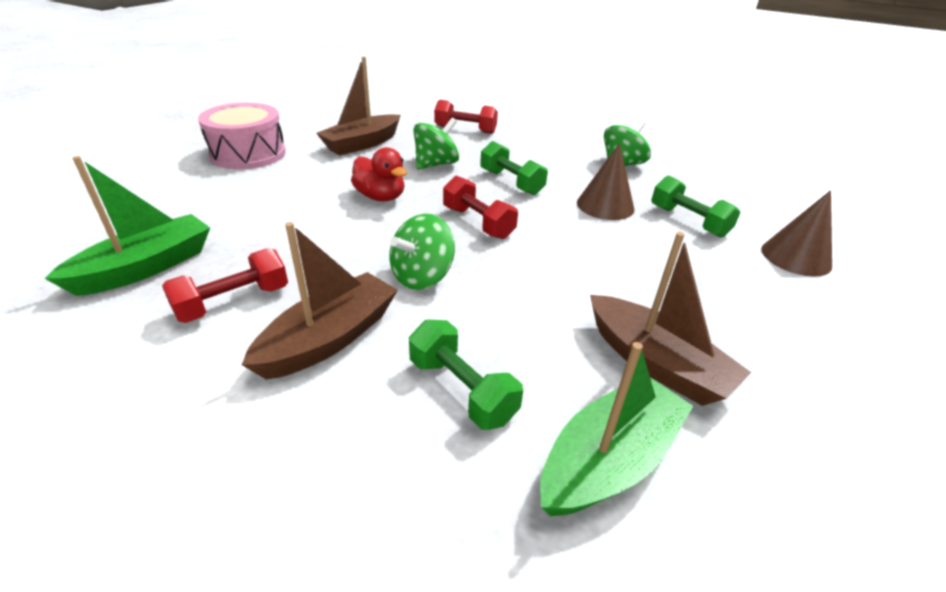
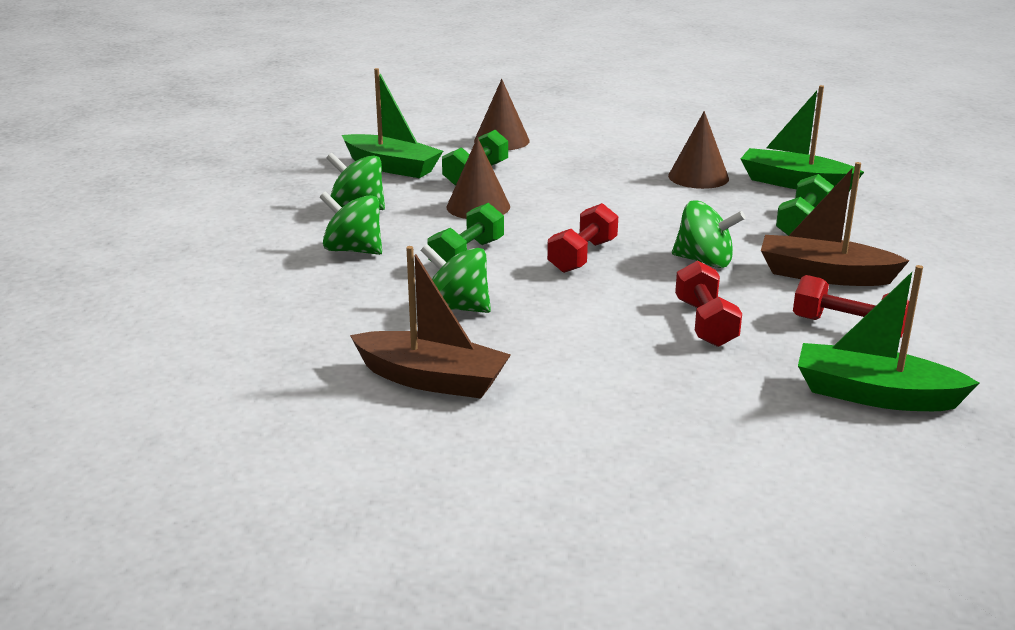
camera: 110 degrees left, 10 degrees down
(248, 154) = (562, 465): pink drum -> none
(380, 197) = (585, 318): red duck -> none
(465, 130) = (304, 314): red dumbbell -> red dumbbell (705, 323)
(544, 152) = (353, 250): none -> green spinning top
(655, 363) = (698, 177): brown boat -> brown cone
(710, 190) = (392, 167): none -> green boat

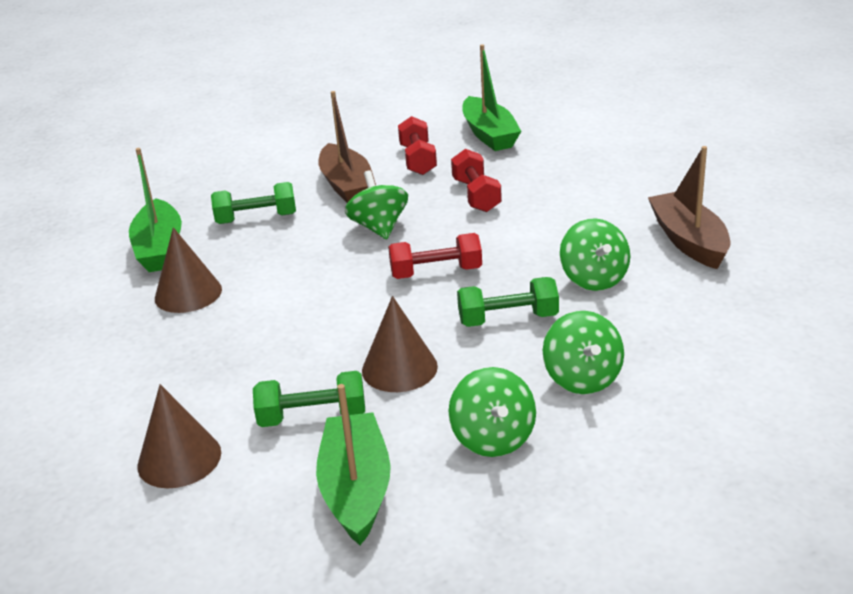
camera: 125 degrees left, 5 degrees up
(705, 323) = (476, 195): red dumbbell -> red dumbbell turned 60 degrees counterclockwise

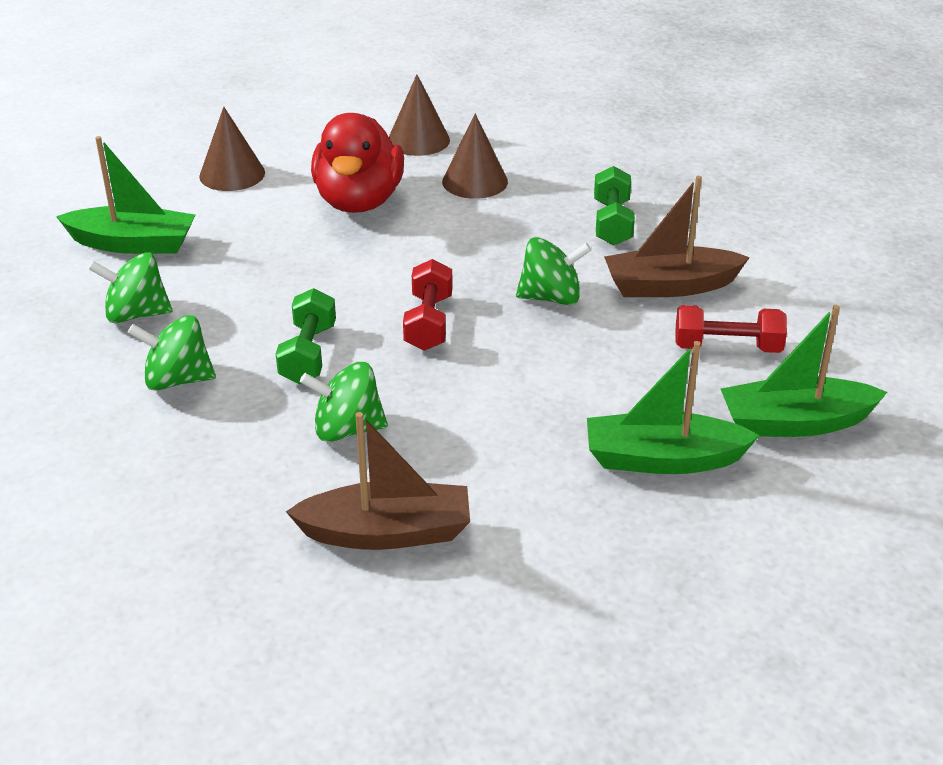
camera: 100 degrees right, 5 degrees up
(160, 248) = (573, 168): green boat -> green boat (663, 459)
(235, 352) = (359, 201): none -> red duck
(312, 417) = (237, 232): green dumbbell -> none
(399, 368) = (272, 280): brown cone -> brown cone (418, 140)
(476, 195) = (600, 379): red dumbbell -> none

